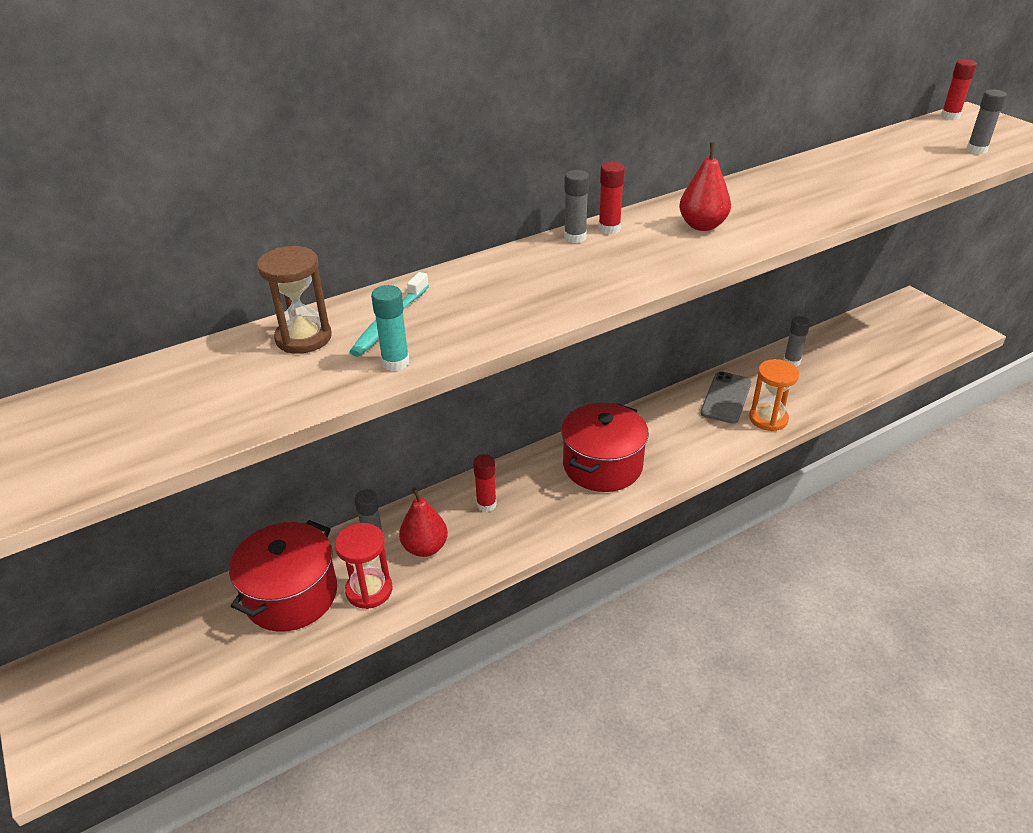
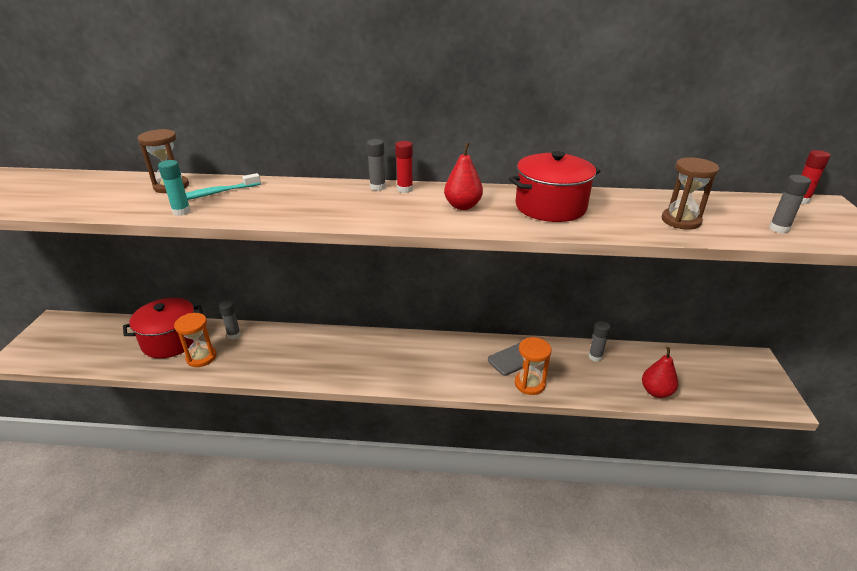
camera: 35 degrees right, 5 degrees down
(369, 590) = (201, 357): red hourglass -> orange hourglass
(425, 547) = (250, 351): red pear -> red pear (656, 392)
(486, 505) = (304, 346): red glue stick -> none
(602, 465) = (390, 358): red pot -> red pot (550, 207)
(902, 169) = (681, 221): none -> brown hourglass

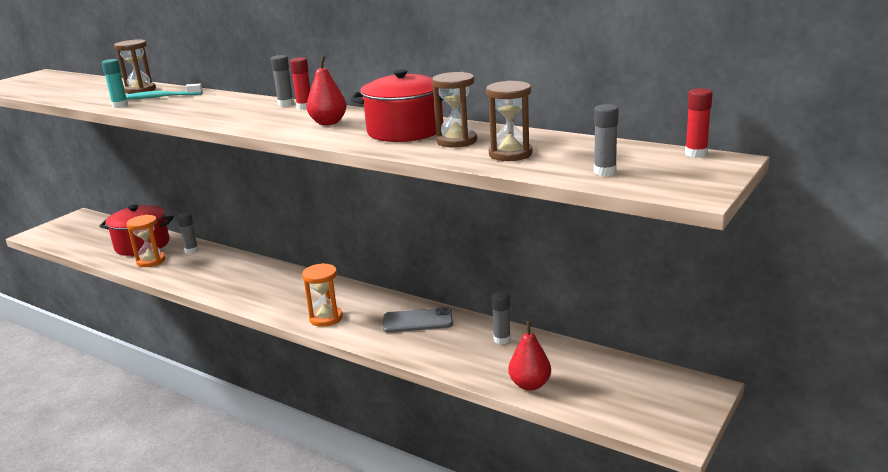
camera: 30 degrees right, 10 degrees down
(529, 384) = (401, 344): orange hourglass -> orange hourglass (326, 318)
(613, 212) = (456, 141): none -> brown hourglass

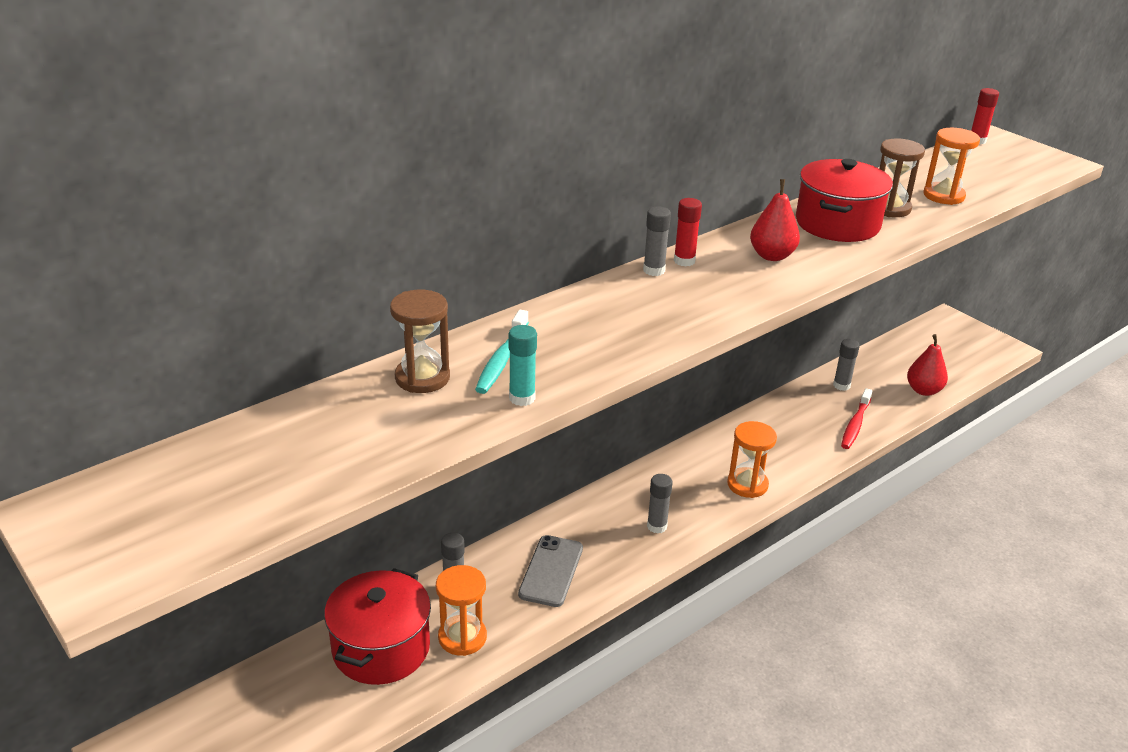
camera: 75 degrees left, 10 degrees up
(417, 321) = (783, 425): grey phone -> grey phone (551, 571)
(440, 354) = (855, 424): none -> red toothbrush
(510, 154) = (943, 196): brown hourglass -> orange hourglass
(605, 172) = (1007, 175): grey glue stick -> grey glue stick (657, 526)

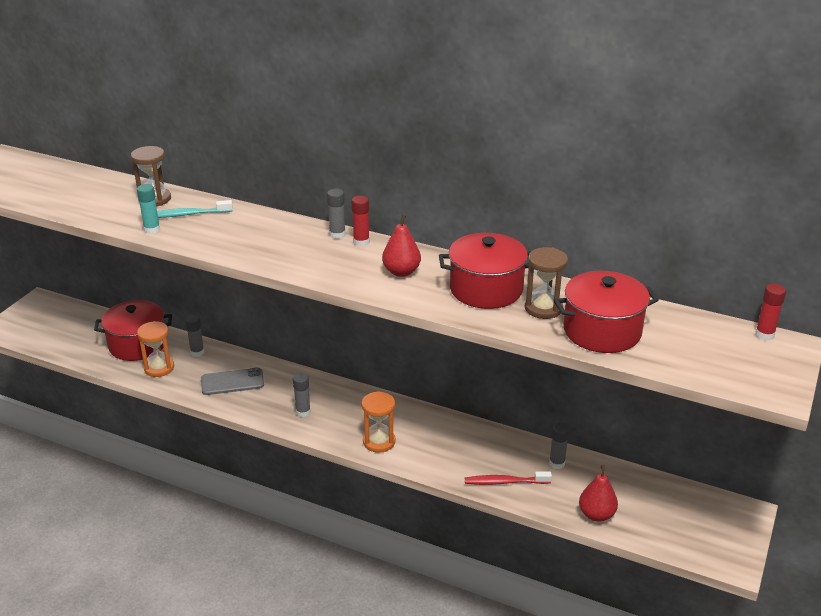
camera: 65 degrees right, 0 degrees up
(943, 196) = (602, 331): orange hourglass -> red pot

